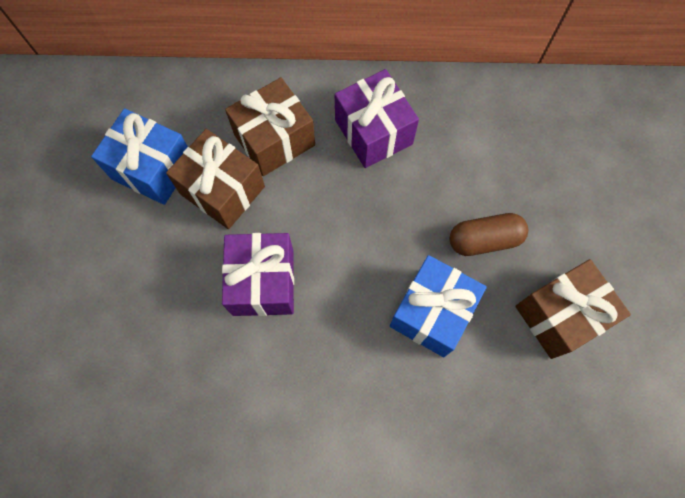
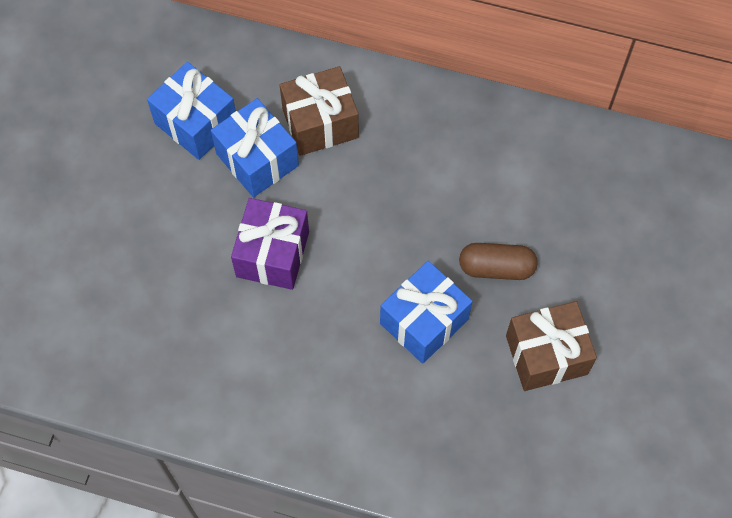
camera: 15 degrees right, 5 degrees down
(222, 190) = (257, 159): brown gift -> blue gift
(373, 132) = (419, 139): purple gift -> none

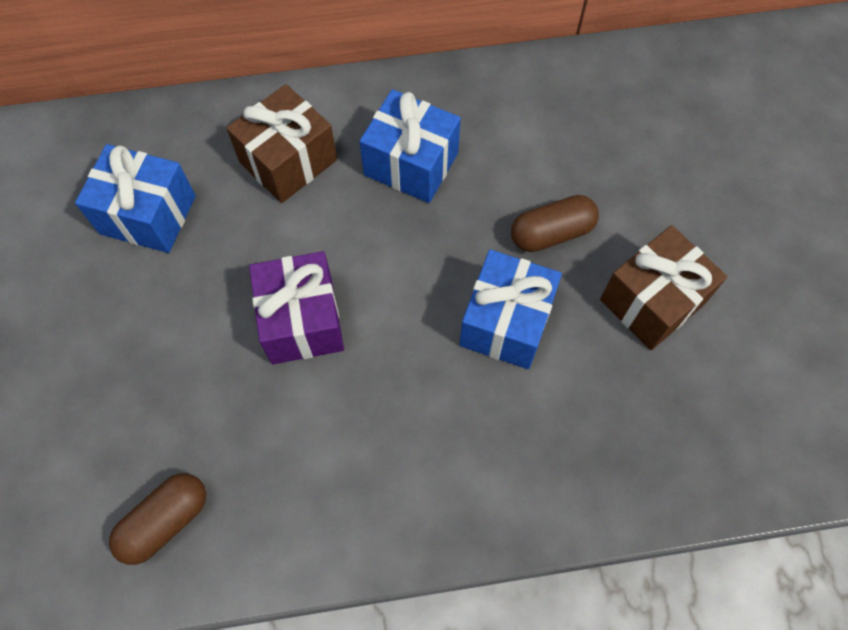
camera: 25 degrees left, 0 degrees up
(114, 355) = (165, 521): none -> brown capsule
(257, 159) = (236, 226): blue gift -> blue gift (411, 164)

